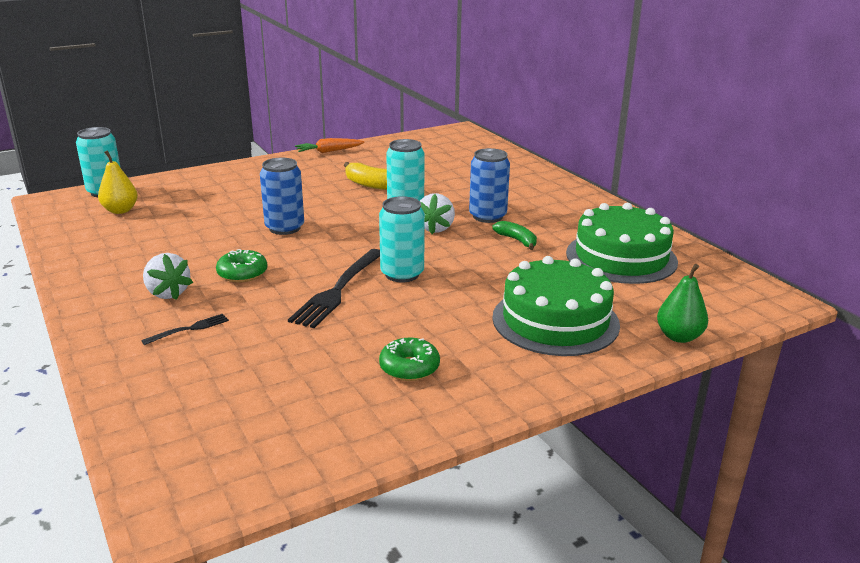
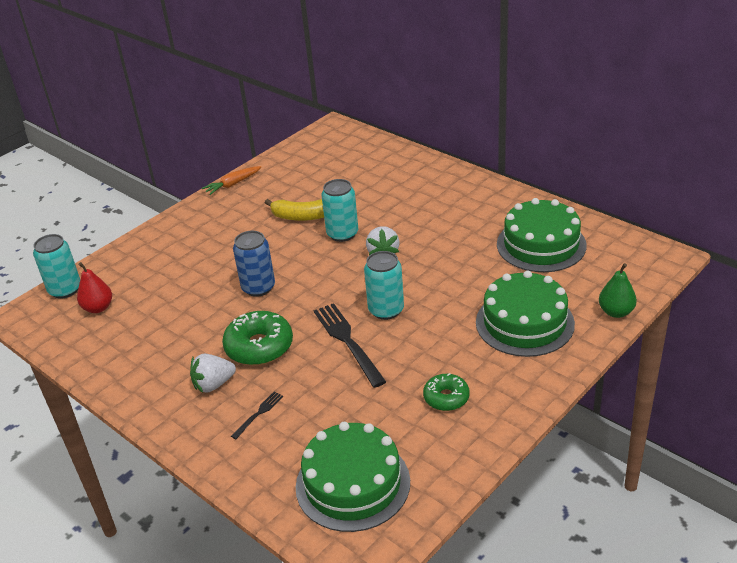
camera: 15 degrees left, 10 degrees up
(120, 210) = (98, 308): yellow pear -> red pear
(167, 293) = (213, 384): white strawberry -> white strawberry turned 120 degrees clockwise
(231, 422) = (353, 484): none -> green cake
(242, 273) = (259, 347): green donut -> green donut, size x1.64
(338, 290) = (347, 341): black fork -> black fork turned 150 degrees clockwise
(487, 216) = (416, 228): blue can -> none
(517, 240) = (454, 249): green banana -> none

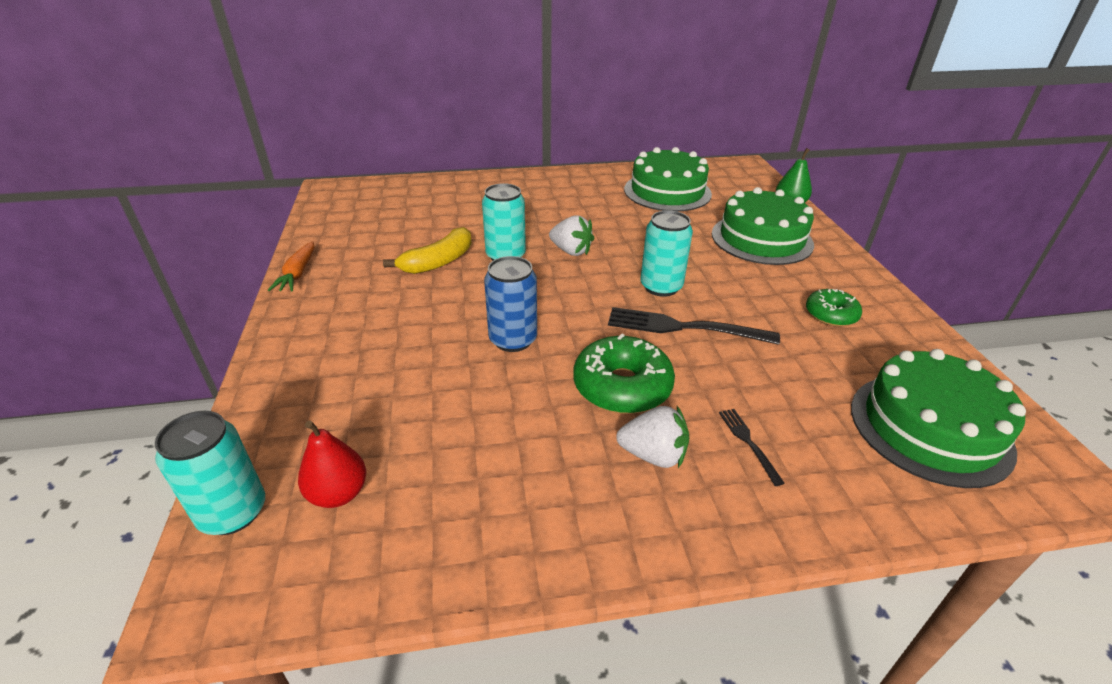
camera: 55 degrees left, 0 degrees up
(213, 384) = (653, 455): white strawberry -> white strawberry turned 90 degrees counterclockwise

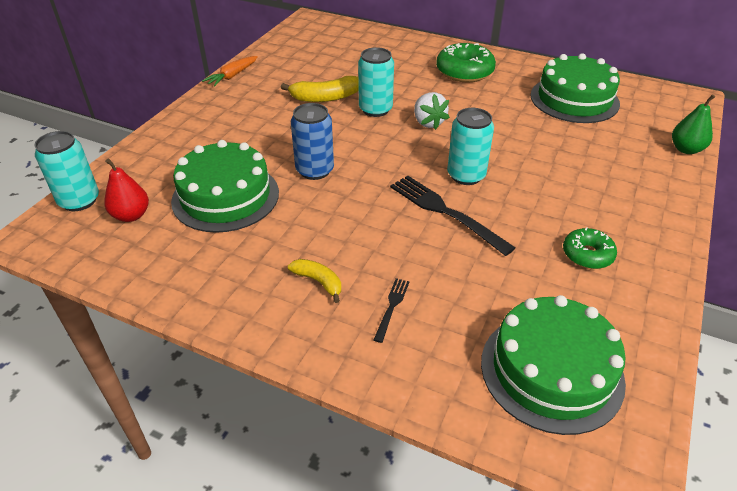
camera: 35 degrees right, 5 degrees up
(622, 386) = (350, 231): green donut -> green donut (464, 72)
(653, 455) = (318, 282): white strawberry -> yellow banana
(761, 239) = (611, 170): green cake -> green cake (225, 196)

